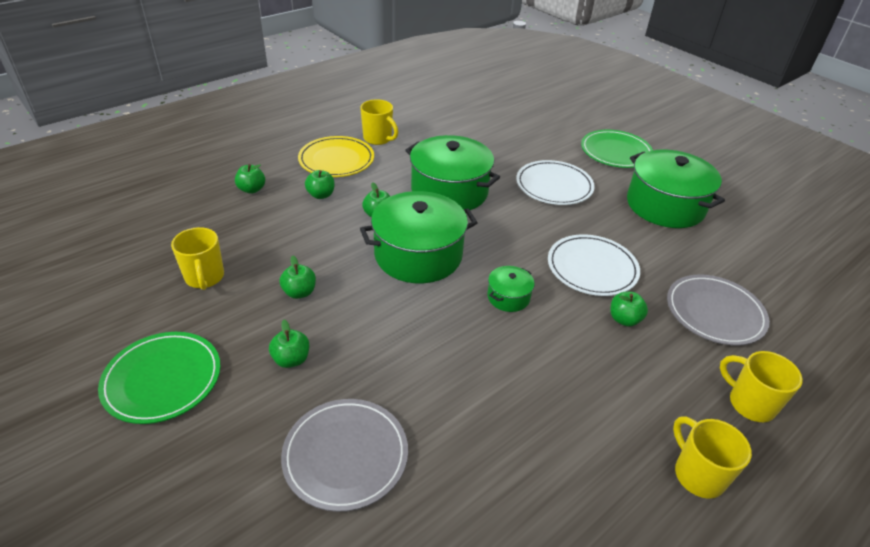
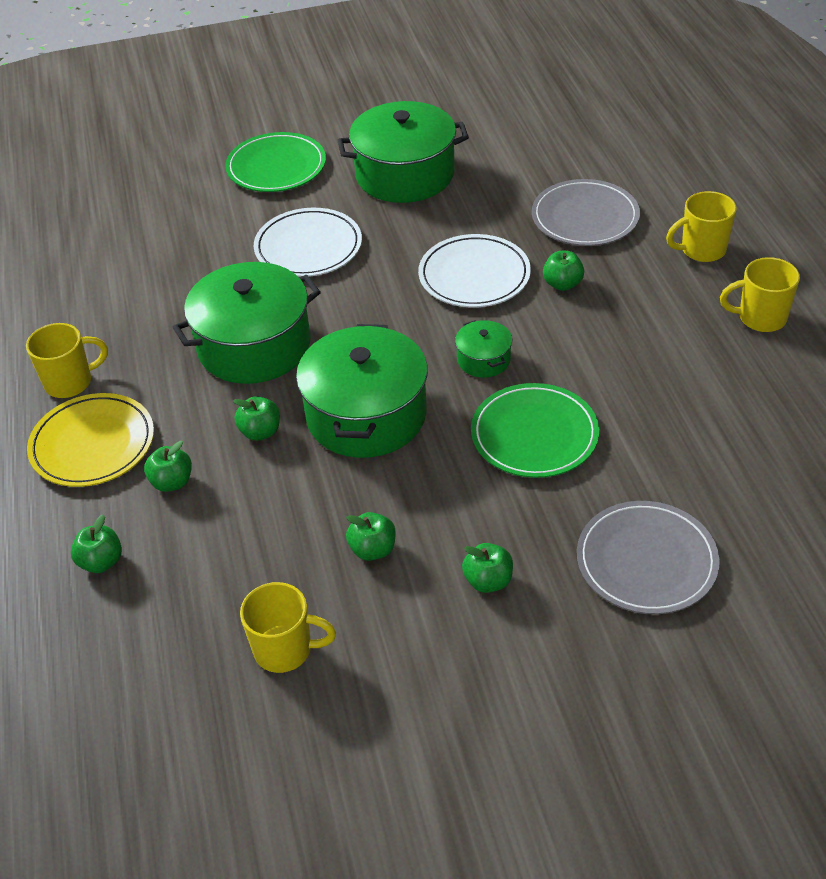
camera: 60 degrees left, 5 degrees up
(162, 379) = (462, 718): green plate -> green plate (534, 435)

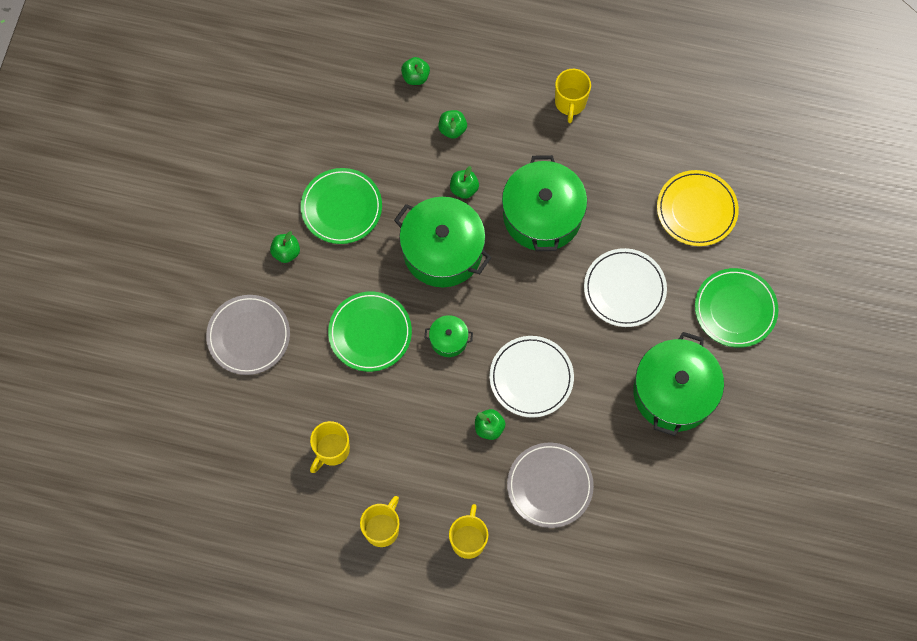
camera: 115 degrees right, 25 degrees up
(92, 444) = (508, 99): yellow plate -> yellow plate (696, 210)
(285, 650) = (305, 140): yellow mug -> yellow mug (331, 450)
(373, 549) = (341, 207): green apple -> green plate

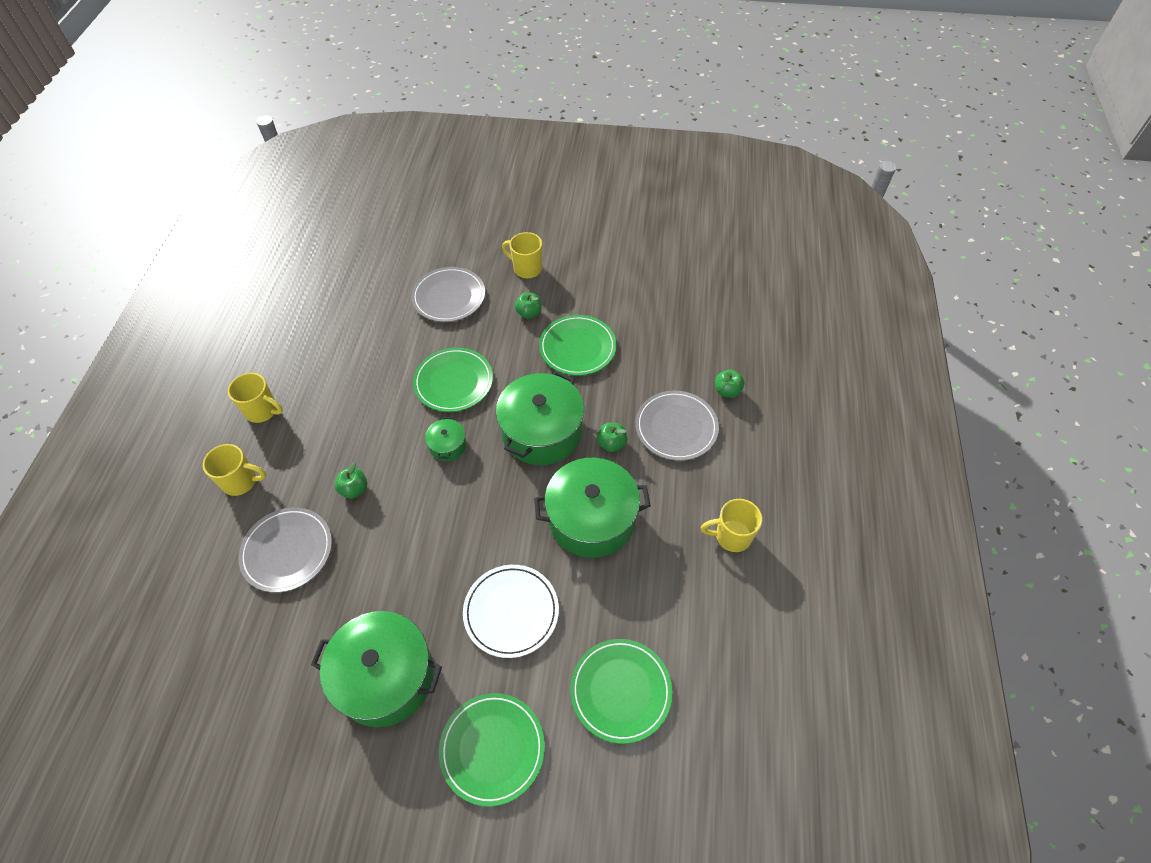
camera: 85 degrees right, 15 degrees down
(331, 450) = (340, 365): yellow mug -> yellow mug (526, 268)
(452, 129) = (676, 427): green apple -> grey plate
(531, 377) = (406, 523): white plate -> none
(696, 210) = (620, 691): yellow plate -> green plate

